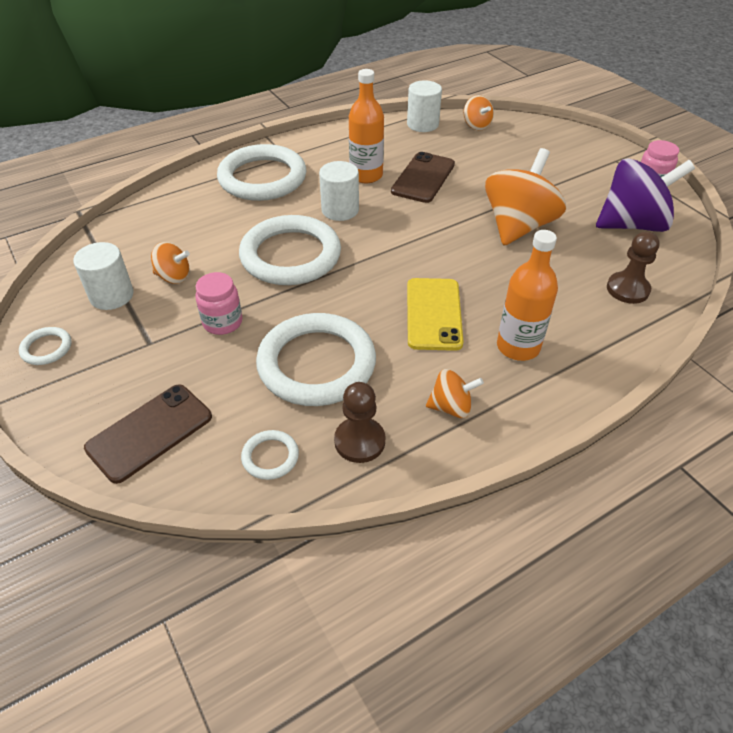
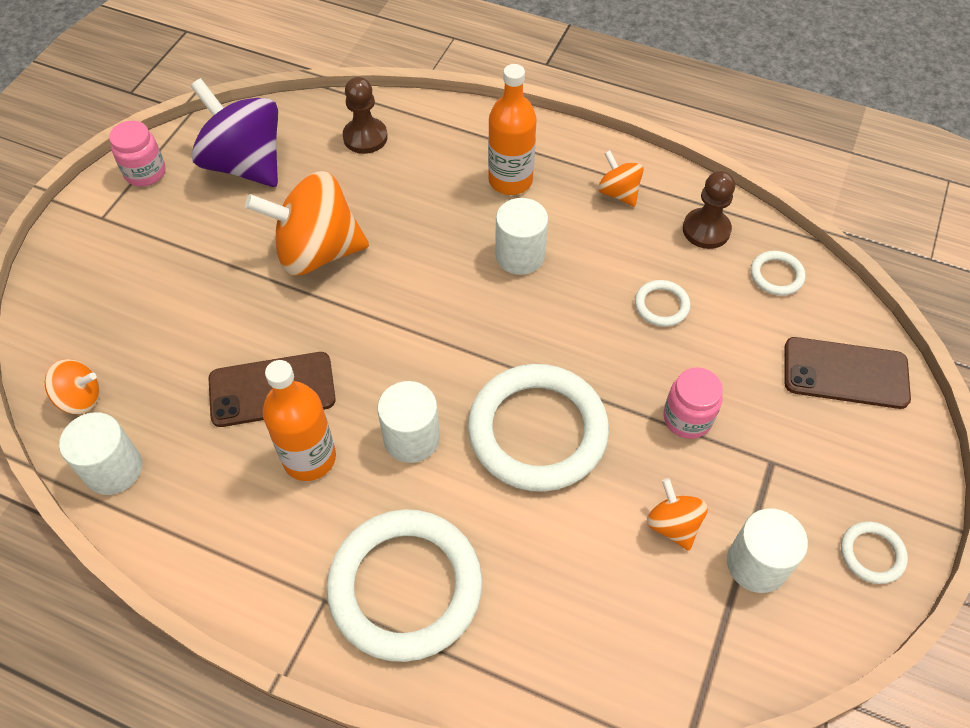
camera: 125 degrees left, 10 degrees up
(316, 364) = (661, 305): white ring -> white ring, size x0.43
(433, 314) = (520, 255): yellow phone -> white cylinder
(476, 125) = (80, 398): orange spinning top -> orange spinning top turned 60 degrees clockwise

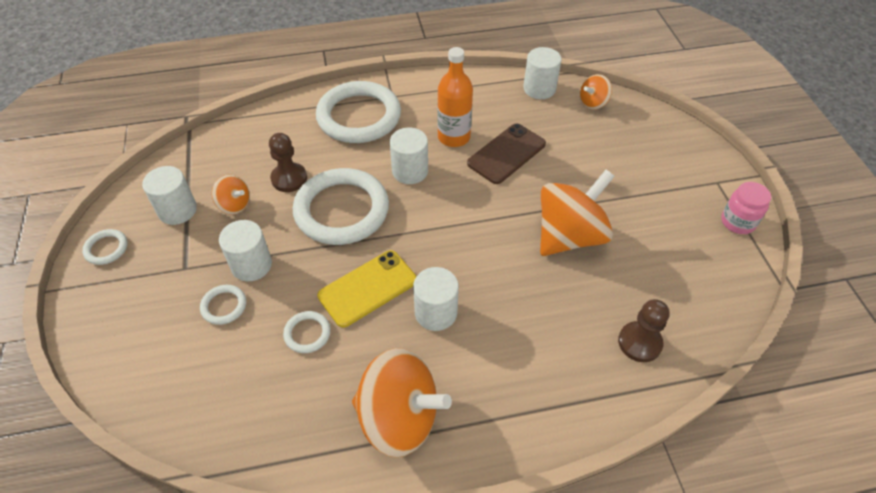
camera: 145 degrees right, 5 degrees down
(245, 164) = (689, 266): purple spinning top -> none
(510, 180) = (494, 374): orange bottle -> none
(570, 317) = (368, 288): none -> yellow phone
(618, 193) = (399, 418): orange spinning top -> orange spinning top, size x2.04
(687, 418) = (251, 265): pink jar -> white cylinder
(706, 230) = (303, 425): brown pawn -> brown pawn (289, 178)
(776, 275) = (225, 415): white ring -> white ring (224, 306)
(845, 373) = (145, 357): brown phone -> none

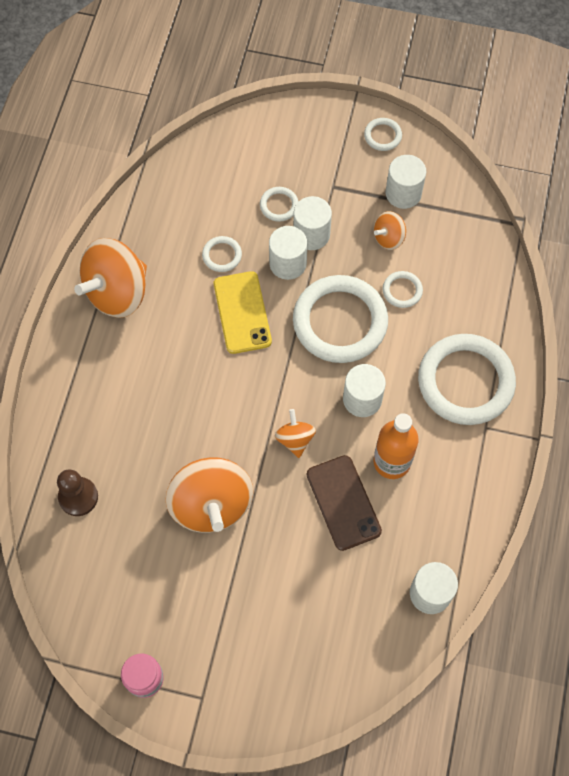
camera: 115 degrees right, 15 degrees up
(289, 178) = (402, 291): brown pawn -> white ring
(436, 313) = (191, 354): white cylinder -> white cylinder (288, 263)
(593, 103) = (379, 641): orange spinning top -> orange spinning top (295, 439)

